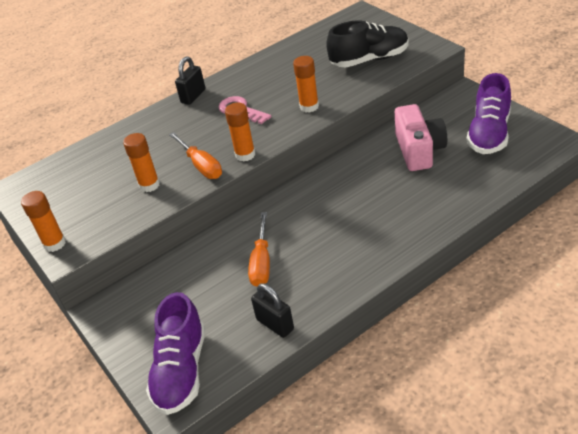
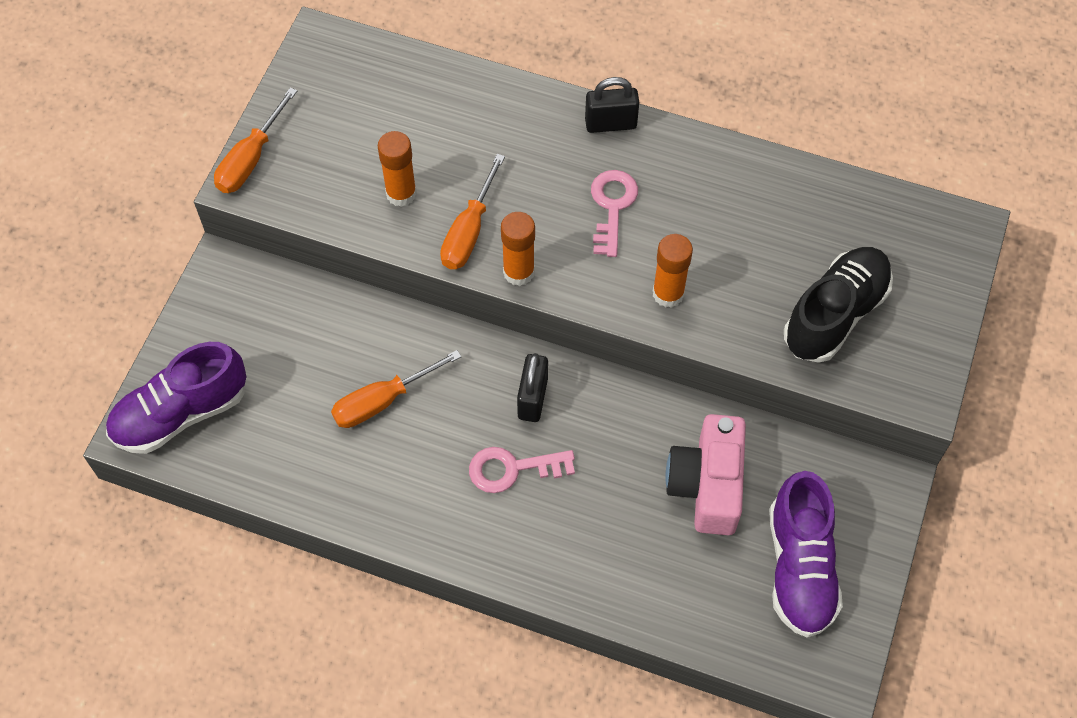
camera: 50 degrees right, 20 degrees up
(55, 243) = (251, 159): orange glue stick -> orange screwdriver
(275, 324) = (293, 474): black padlock -> black padlock (532, 398)
(352, 220) = (512, 469): none -> pink key
(369, 60) = (835, 315): black shoe -> black shoe turned 90 degrees counterclockwise
(419, 150) = (707, 485): pink camera -> pink camera turned 135 degrees clockwise
(489, 134) = (800, 567): purple shoe -> purple shoe turned 75 degrees counterclockwise

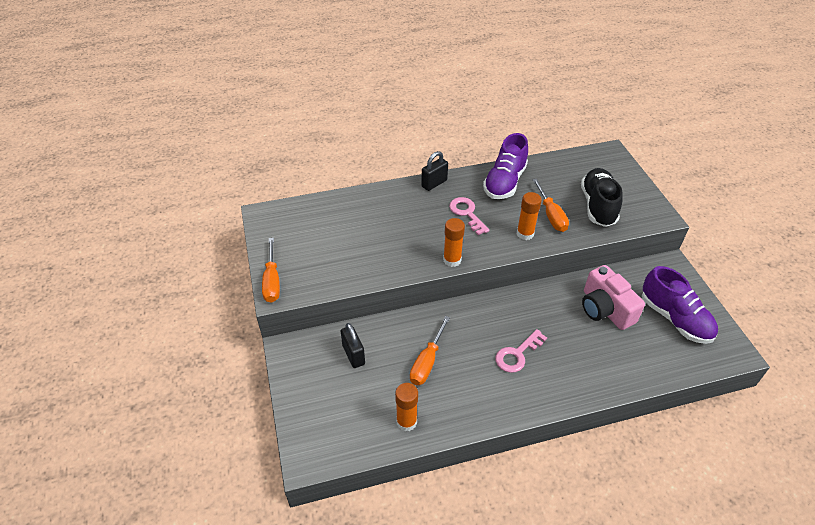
camera: 35 degrees left, 15 degrees down
(181, 413) = (325, 433): purple shoe -> purple shoe (504, 182)
(401, 193) = (364, 257): orange glue stick -> orange glue stick (406, 422)
(469, 231) = (412, 256): orange screwdriver -> orange screwdriver (551, 215)
(532, 398) = (496, 319): black padlock -> black padlock (353, 355)

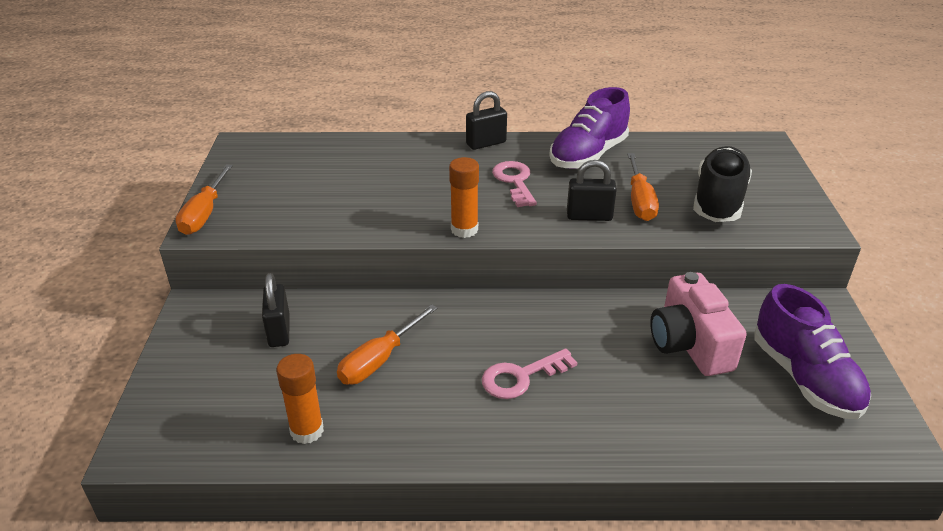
camera: 15 degrees right, 10 degrees down
(525, 234) = (589, 216): orange glue stick -> black padlock

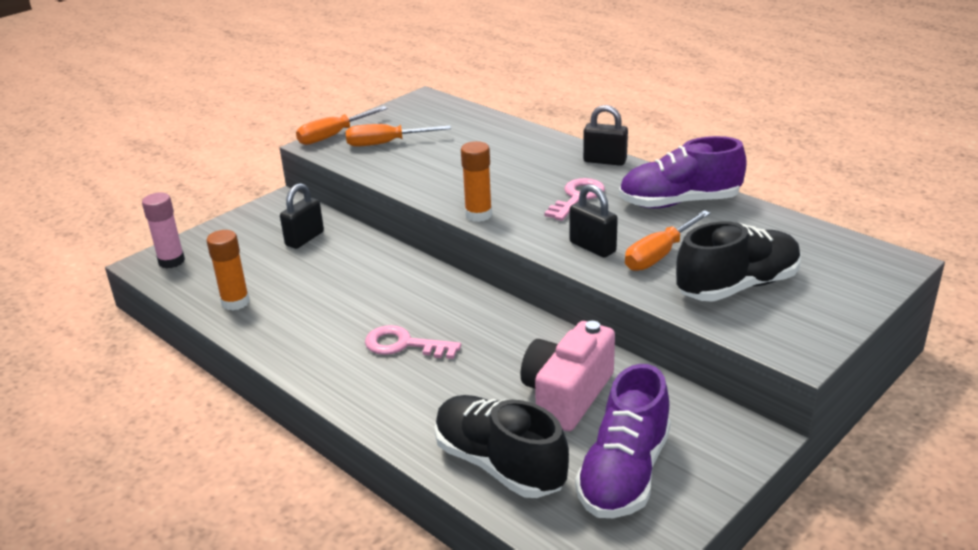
camera: 45 degrees right, 5 degrees down
(163, 430) = (171, 261): none -> pink glue stick
(379, 360) = (334, 286): orange screwdriver -> orange screwdriver (385, 144)
(732, 427) = (499, 464): none -> black shoe

